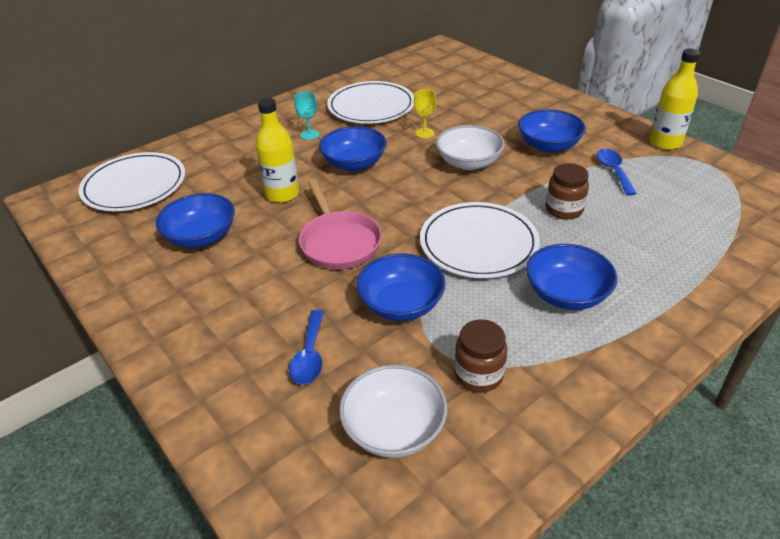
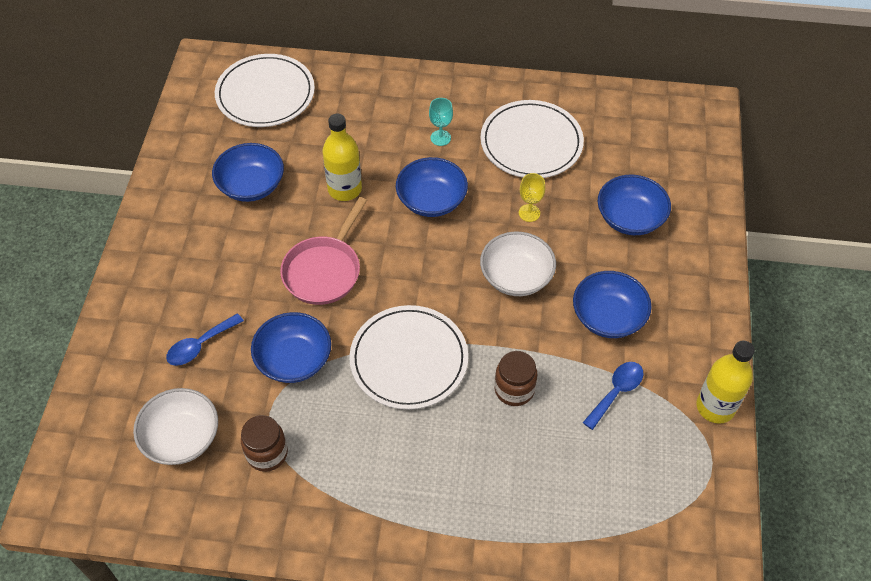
camera: 45 degrees right, 15 degrees up
(566, 294) = (401, 456): blue bowl -> blue bowl (630, 218)

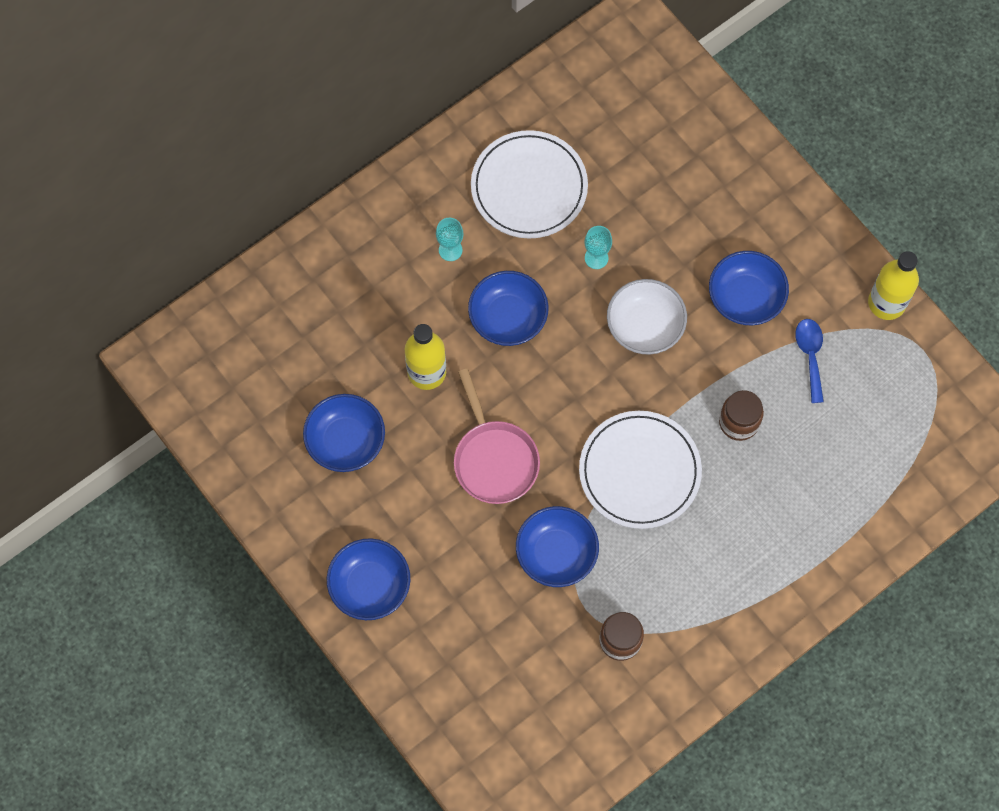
camera: 45 degrees left, 15 degrees up
(181, 438) = (546, 690): white bowl -> none
(200, 345) = (472, 611): blue spoon -> none
(265, 94) = (250, 343): white plate -> none
(529, 213) = (596, 258): yellow goblet -> turquoise goblet
(630, 218) = (677, 191): blue bowl -> blue bowl (370, 585)

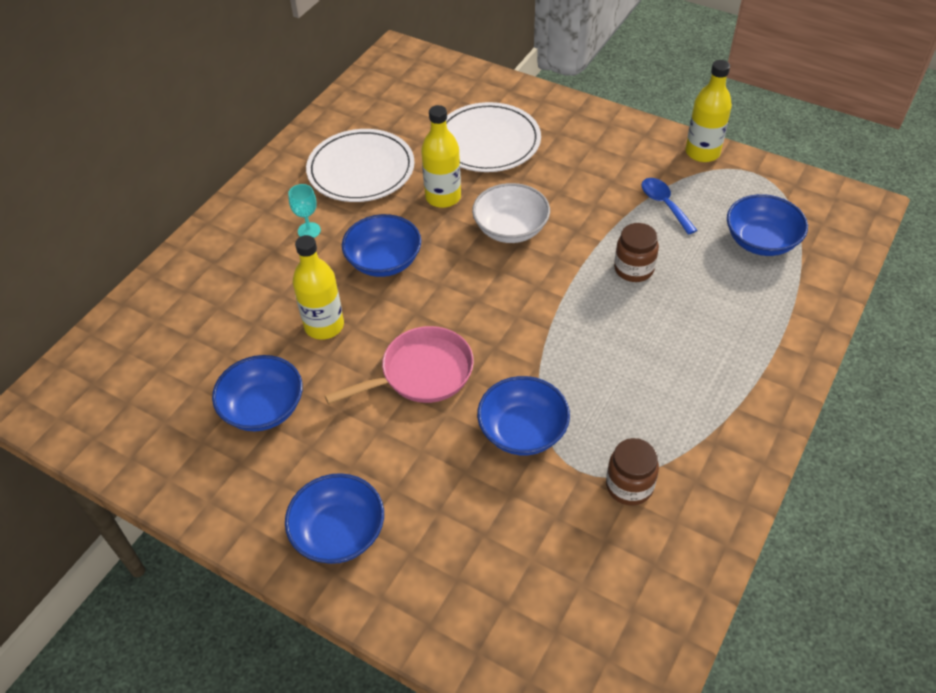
camera: 20 degrees left, 20 degrees down
(494, 459) = (421, 373): pink pan -> pink pan turned 75 degrees counterclockwise
(596, 258) = (443, 197): turquoise goblet -> yellow bottle
(639, 471) = (566, 335): white plate -> white plate (488, 141)
(745, 297) = (585, 184): blue bowl -> blue bowl (761, 241)

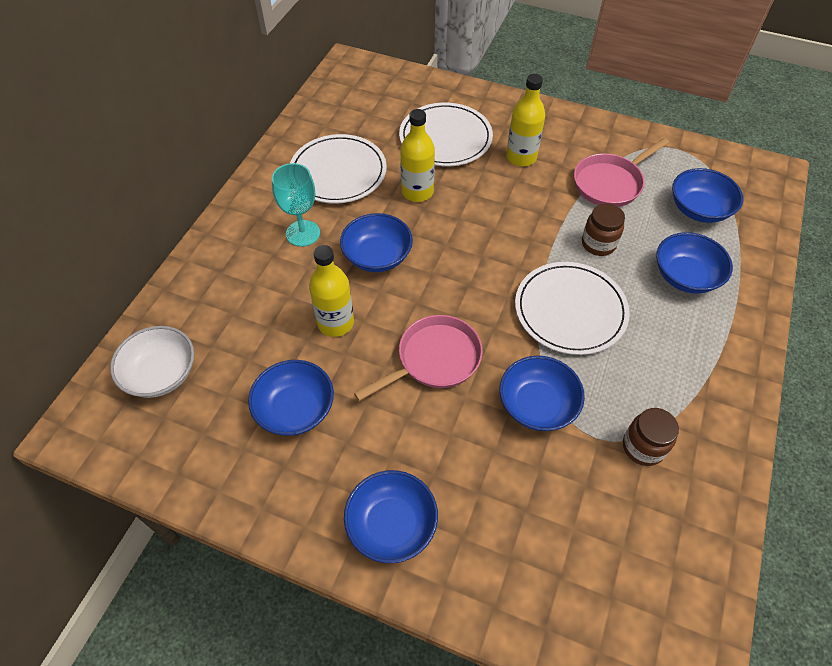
camera: 10 degrees left, 5 degrees up
(309, 231) = (303, 233): turquoise goblet -> turquoise goblet, size x1.63
(511, 229) = (483, 216): white bowl -> white bowl (161, 374)
(584, 336) = (570, 310): none -> white plate
(664, 204) = (610, 183): blue spoon -> pink pan
(702, 152) = (630, 134): yellow bottle -> yellow bottle (521, 157)
(725, 312) = (685, 276): none -> blue bowl

